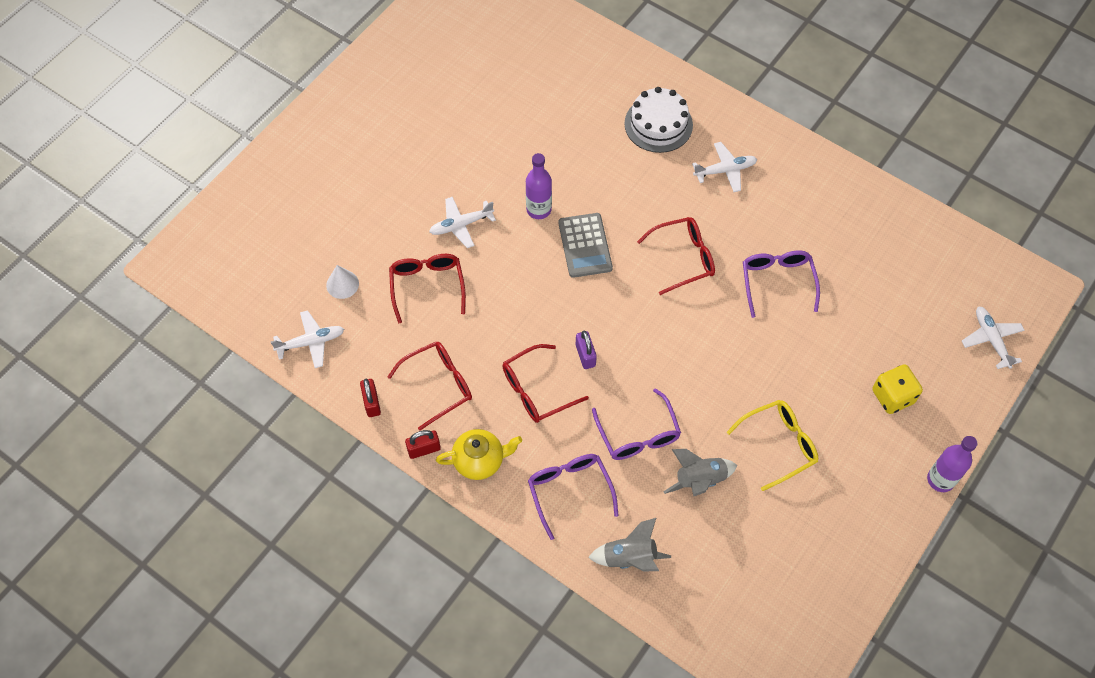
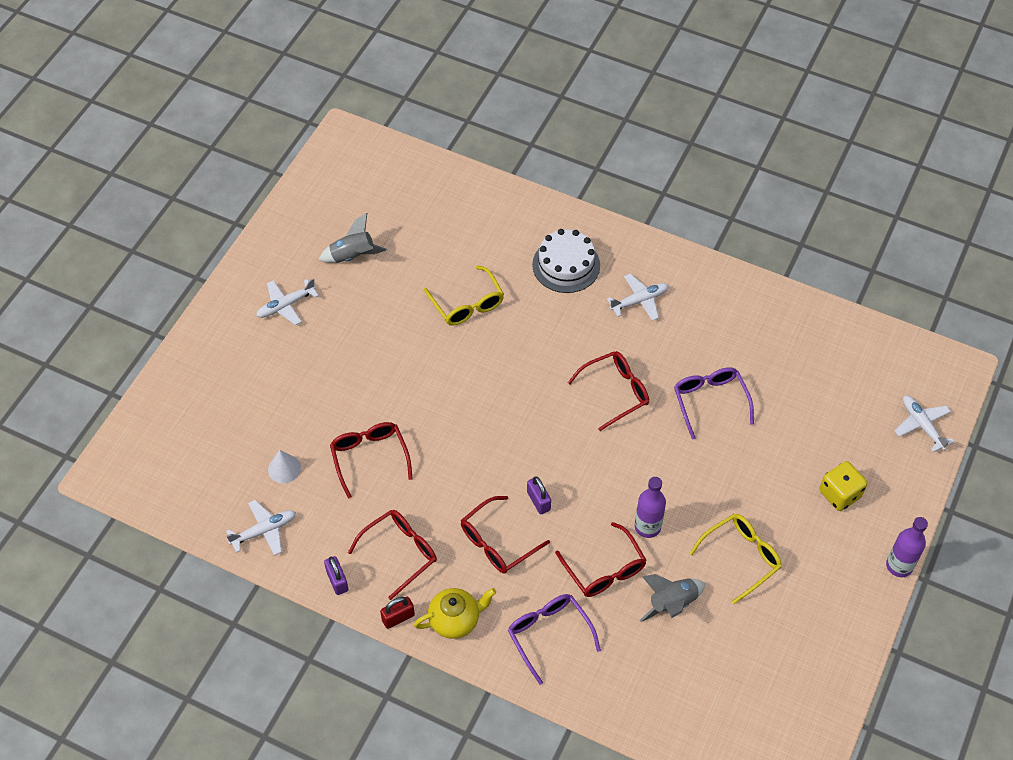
camera: 10 degrees left, 5 degrees down
(372, 403) = (337, 581): red padlock -> purple padlock
(461, 225) = (391, 392): white plane -> white plane (286, 305)
(539, 209) = (465, 366): purple bottle -> purple bottle (647, 527)
(553, 149) = (467, 304): none -> yellow glasses
(585, 245) = (517, 394): grey calculator -> none
(630, 558) = (619, 689): grey rocket -> grey rocket (353, 256)
(638, 435) = (605, 570): purple glasses -> red glasses

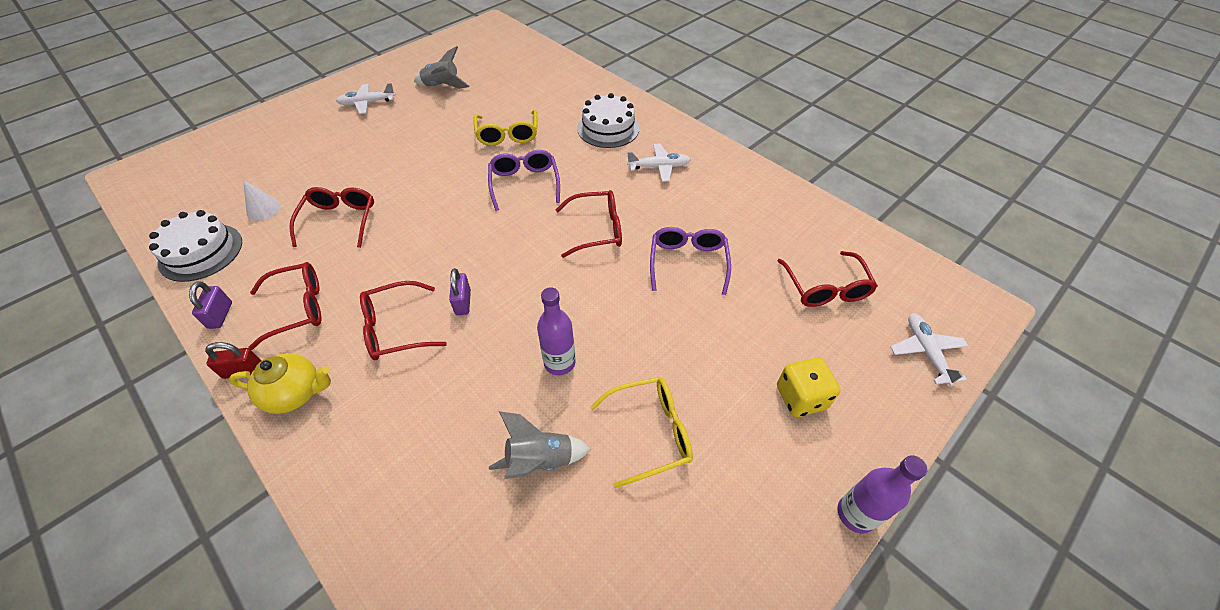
camera: 20 degrees right, 5 degrees down
(264, 531) = (201, 252): white plane -> white cake
(548, 634) = (379, 446): purple glasses -> purple glasses (524, 183)
(605, 570) = (486, 393): red glasses -> red glasses (825, 288)

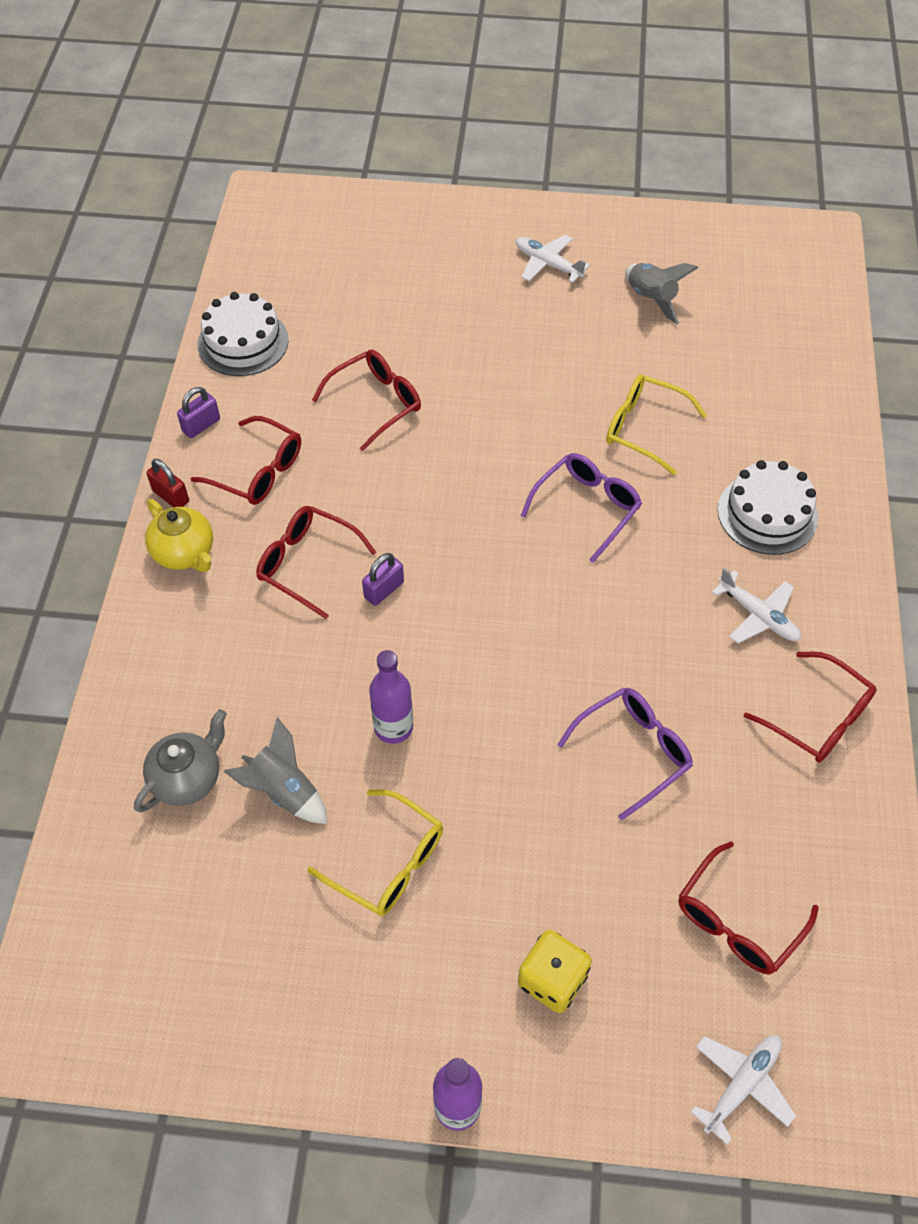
camera: 50 degrees right, 5 degrees up
(263, 209) = (329, 333): white cone -> none
(466, 521) = (188, 778): none -> grey teapot
(507, 135) = (643, 428): yellow glasses -> yellow glasses turned 75 degrees clockwise
(597, 230) = (592, 629): red glasses -> red glasses (819, 718)

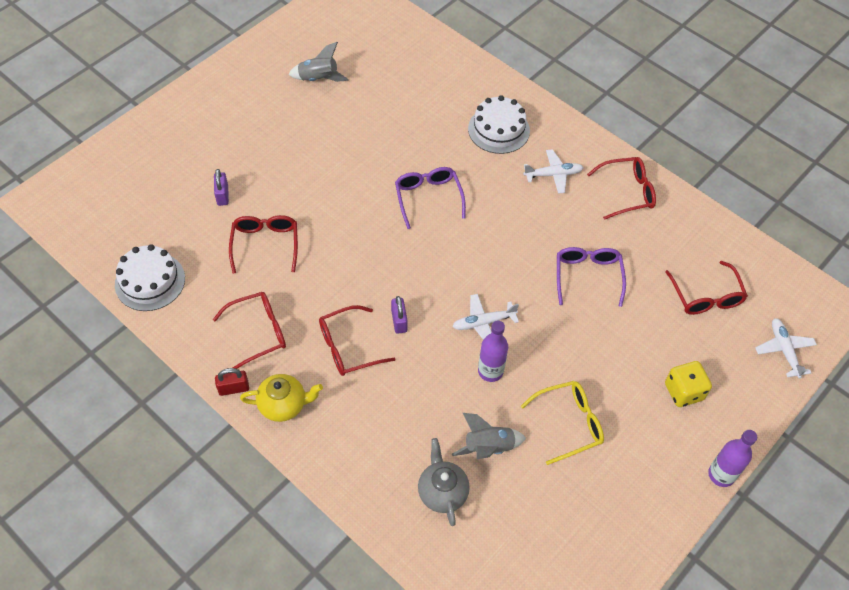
camera: 55 degrees left, 0 degrees up
(201, 425) = (194, 341): purple padlock -> purple padlock (222, 195)
(548, 264) = (247, 104): white plane -> white plane (483, 323)
(643, 428) = (400, 141): yellow glasses -> none

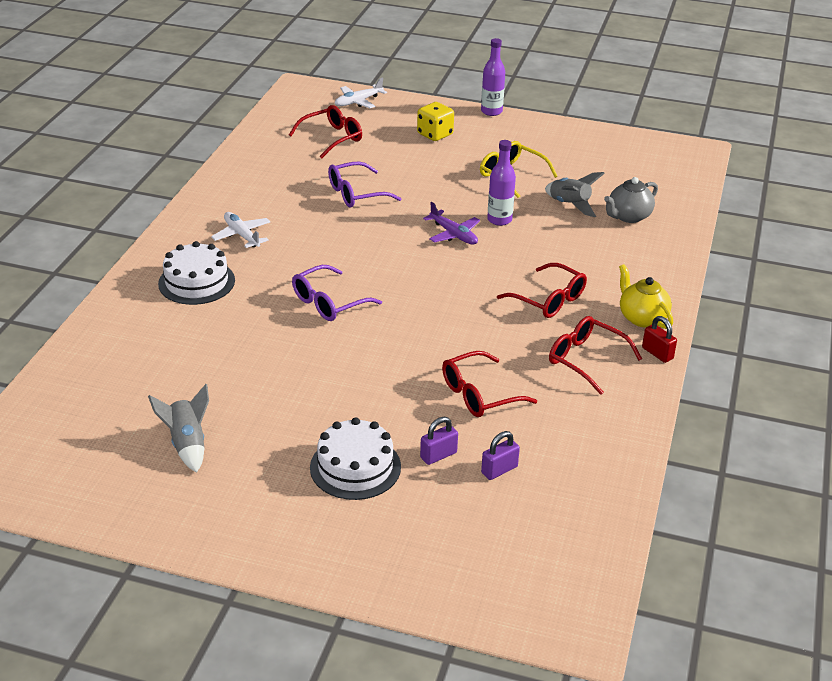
camera: 115 degrees left, 20 degrees down
(150, 281) = (601, 464): white cake -> white cake (355, 467)
(399, 321) = (494, 279): purple padlock -> purple padlock (499, 470)
(483, 323) = (453, 234): white plane -> purple plane
(627, 192) = (237, 191): red glasses -> none

